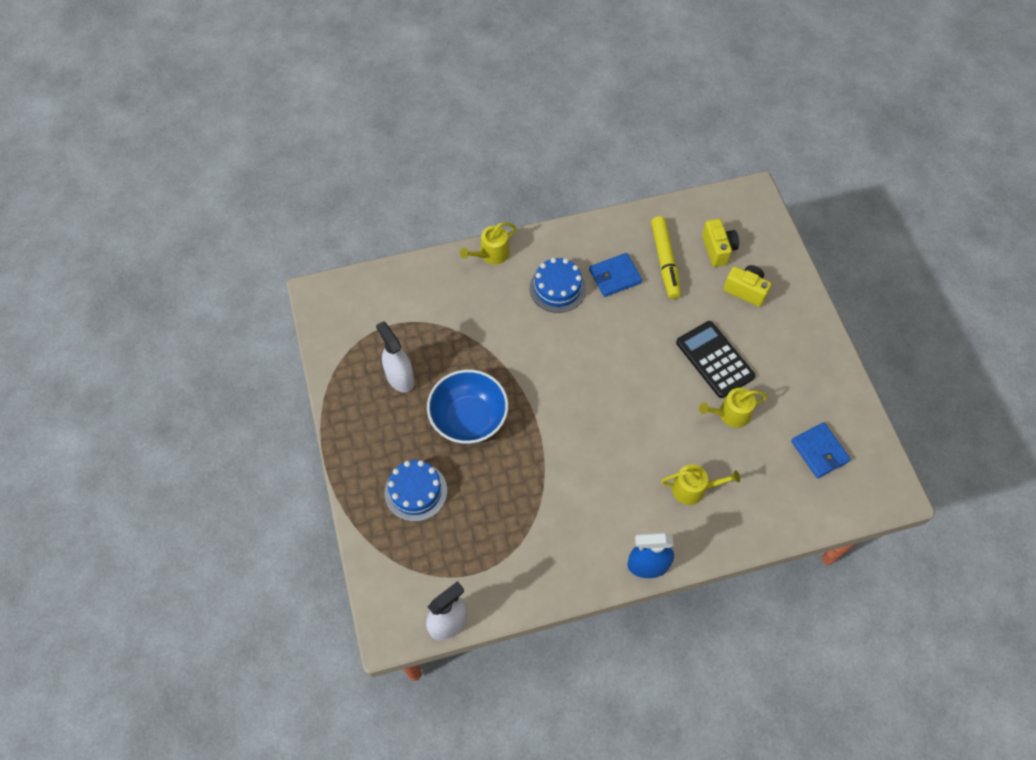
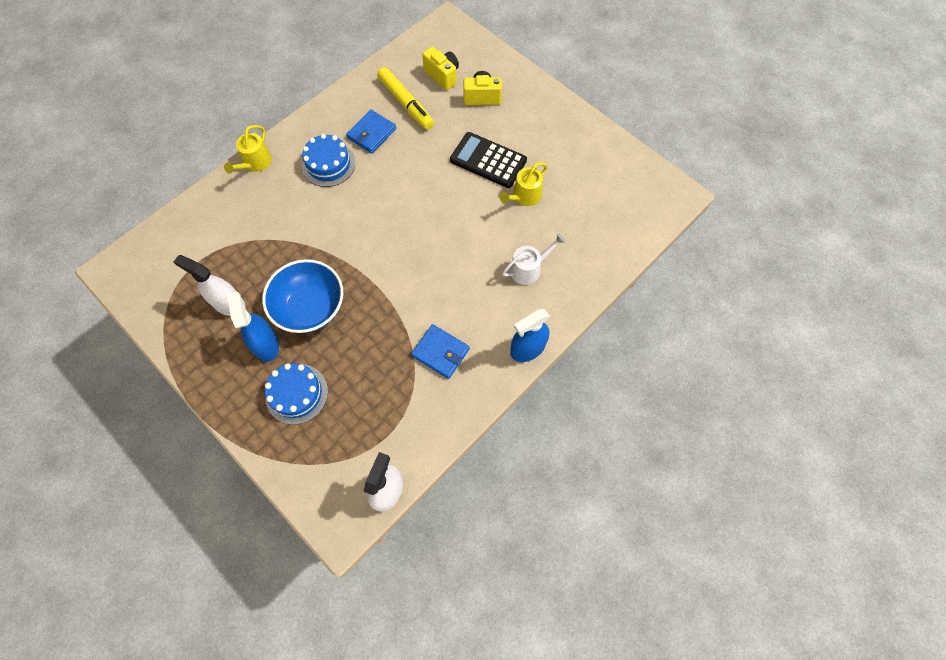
camera: 30 degrees left, 5 degrees up
(413, 432) = (266, 344): none -> blue spray bottle
(693, 489) = (529, 269): yellow watering can -> white watering can
(819, 451) = (606, 191): blue wallet -> blue wallet (440, 352)

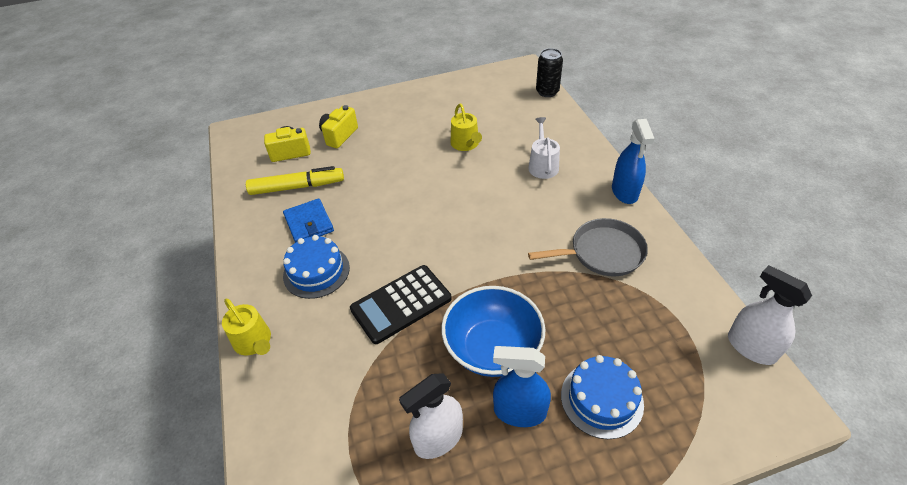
camera: 60 degrees left, 20 degrees down
(440, 352) = (602, 252): blue wallet -> grey pan
(488, 160) = (411, 153): black calculator -> black calculator (401, 304)
(648, 232) = (547, 92): none -> black can

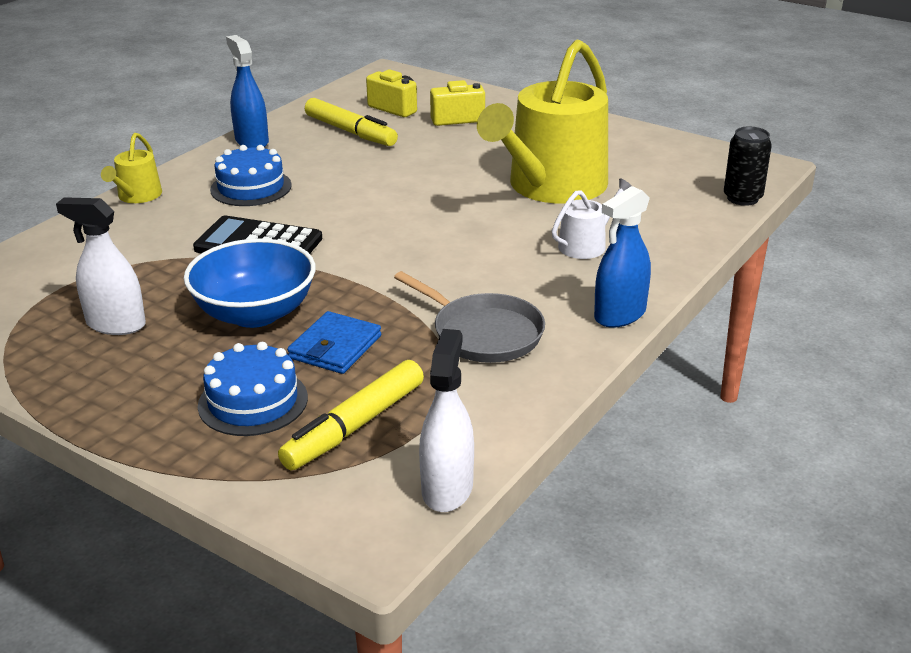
camera: 50 degrees right, 15 degrees down
(309, 223) = (308, 158): blue wallet -> blue wallet (335, 347)
(466, 144) = (551, 187): yellow watering can -> yellow watering can, size x2.30
(519, 411) = (188, 357): blue spray bottle -> blue spray bottle (251, 141)
(663, 359) = (355, 426): none -> yellow marker

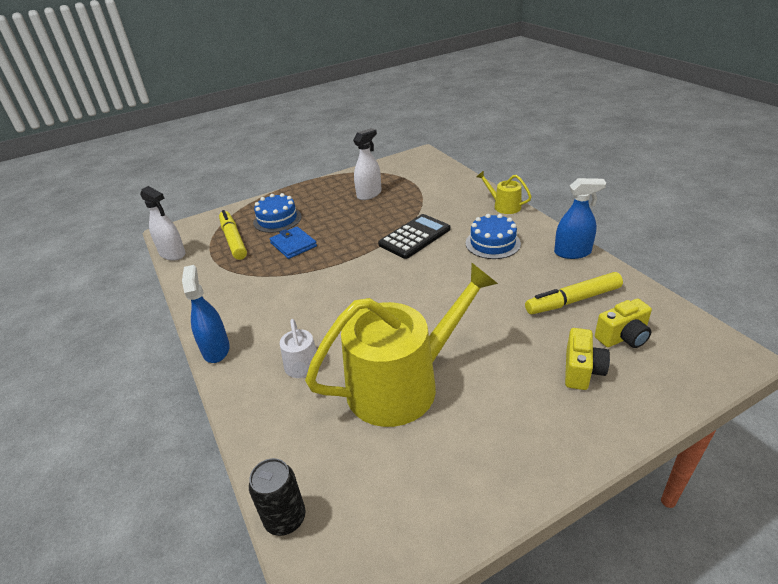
camera: 120 degrees right, 5 degrees up
(255, 313) = (344, 228): blue bowl -> none
(483, 333) = (256, 291): grey pan -> none
(551, 187) = (403, 384): yellow watering can -> yellow watering can turned 90 degrees clockwise

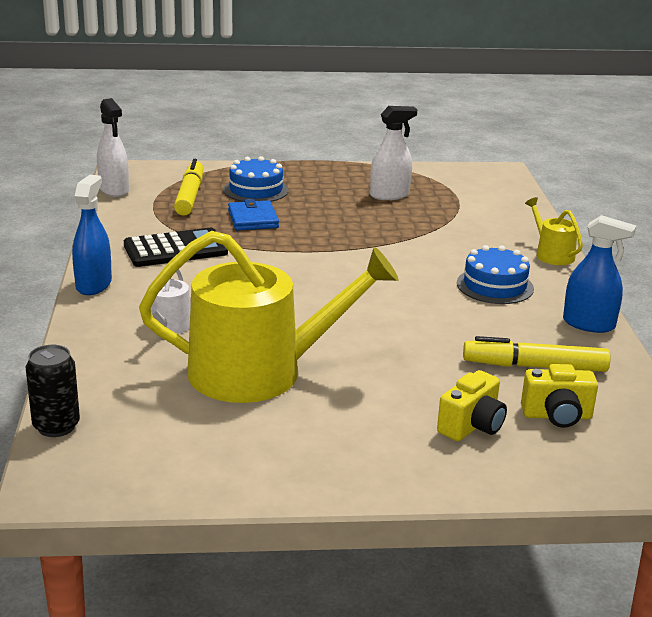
camera: 20 degrees right, 10 degrees down
(414, 237) = (403, 252): black calculator -> black calculator (175, 249)

